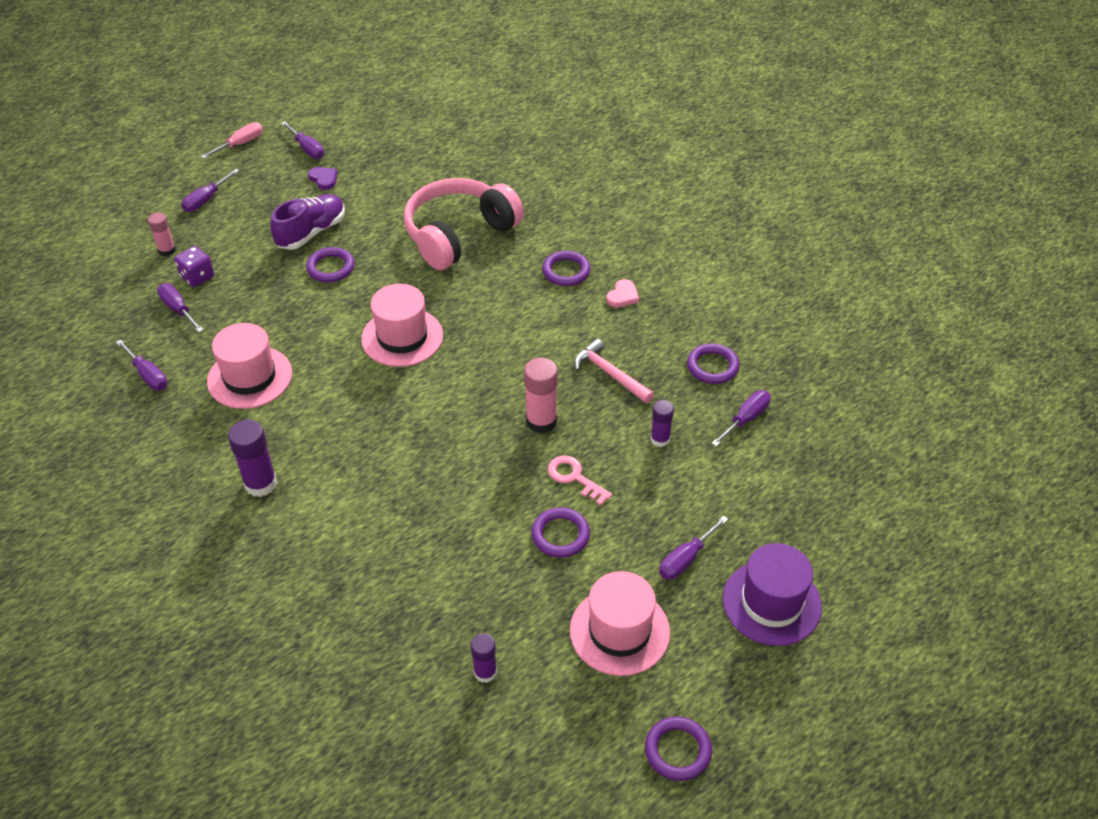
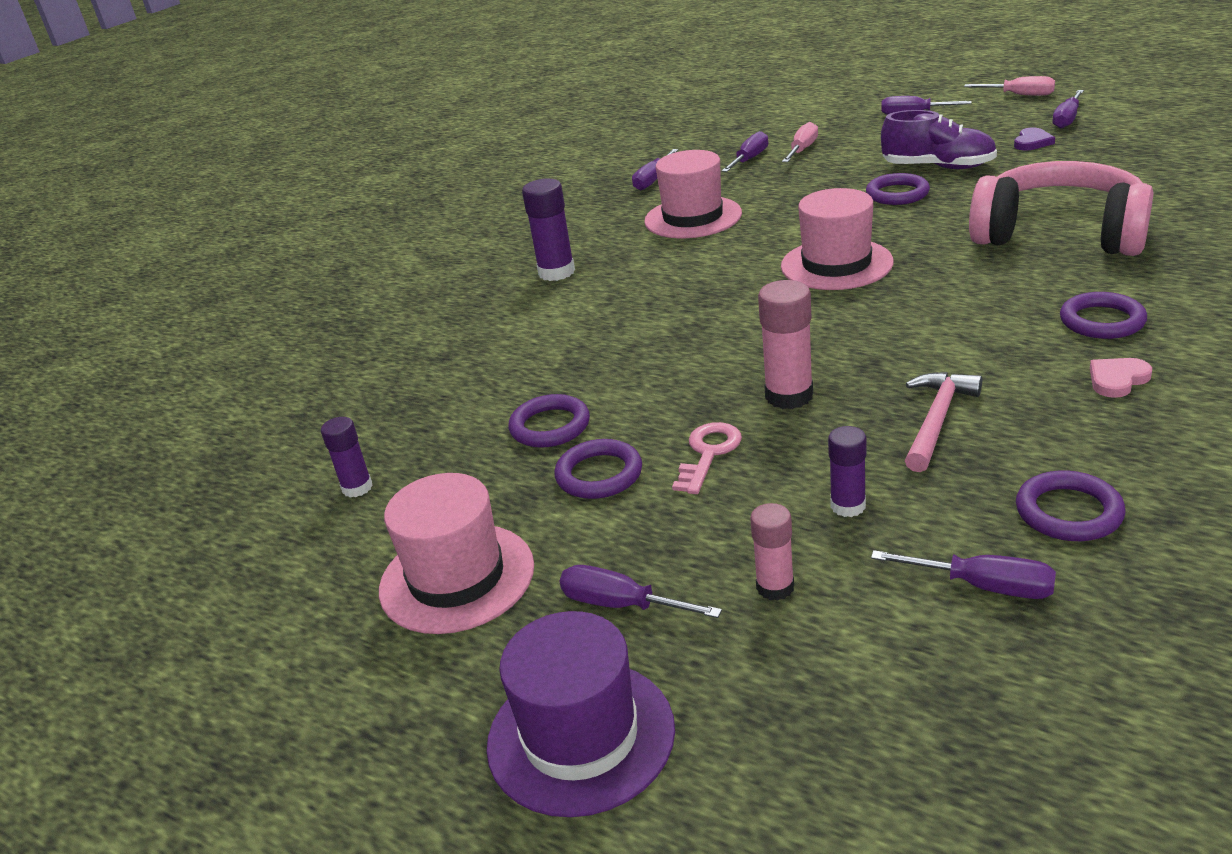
camera: 75 degrees right, 15 degrees down
(167, 250) = (821, 127): pink glue stick -> pink glue stick (775, 587)
(197, 277) = (802, 150): purple dice -> pink screwdriver
(622, 296) = (1117, 379): pink heart -> pink heart turned 135 degrees clockwise
(677, 751) = (263, 700): purple ring -> purple ring (550, 426)

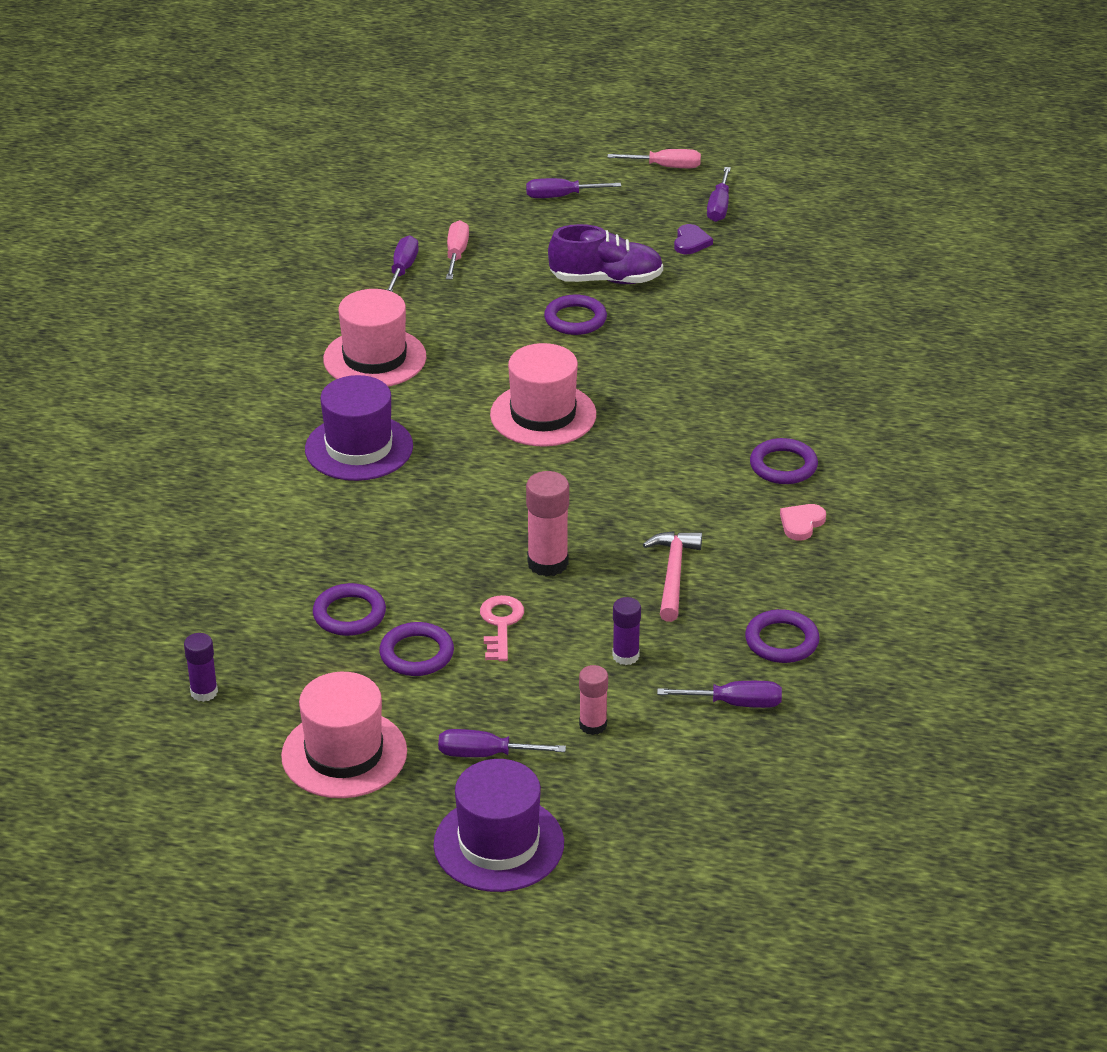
camera: 25 degrees left, 5 degrees up
(556, 272) = (261, 440): purple glue stick -> none
(641, 282) = (359, 448): none -> purple hat
(653, 180) = (305, 303): purple screwdriver -> none
(1059, 234) = (735, 368): pink headphones -> none

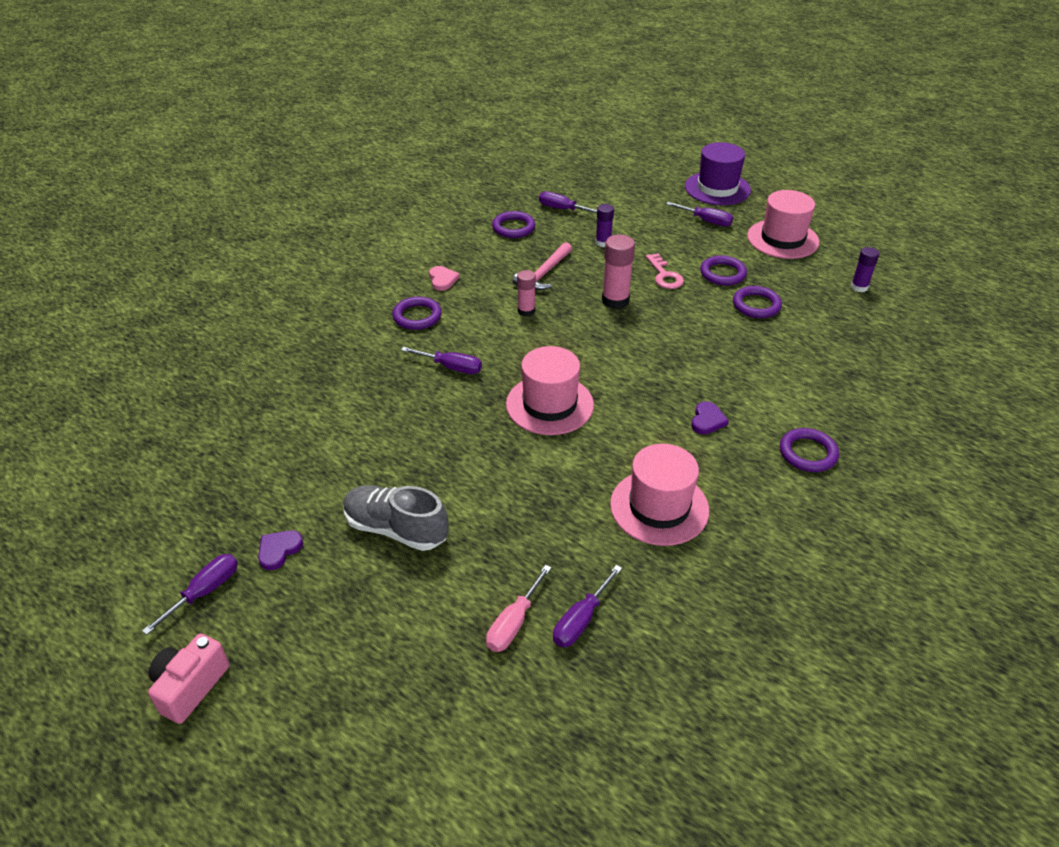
camera: 155 degrees left, 5 degrees up
(359, 448) = (707, 420): purple hat -> purple heart
(500, 624) = (664, 275): pink key -> pink key turned 45 degrees counterclockwise
(561, 196) = (343, 679): purple screwdriver -> purple screwdriver (451, 367)
(575, 319) = (458, 491): purple ring -> purple ring (808, 453)
(593, 725) = (642, 219): pink glue stick -> pink glue stick (526, 311)
(606, 280) = (396, 529): purple shoe -> grey shoe
(666, 167) = (190, 686): pink screwdriver -> pink camera
(801, 523) = (442, 280): pink heart -> pink heart turned 75 degrees counterclockwise

